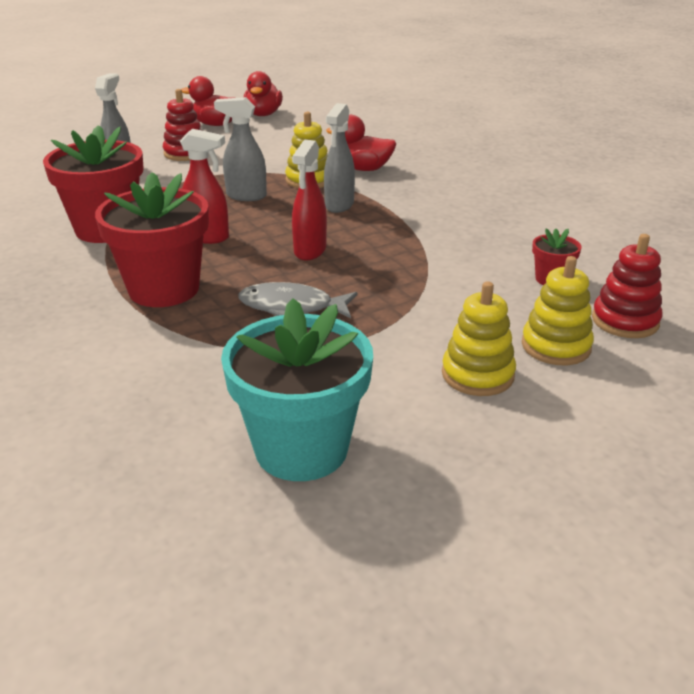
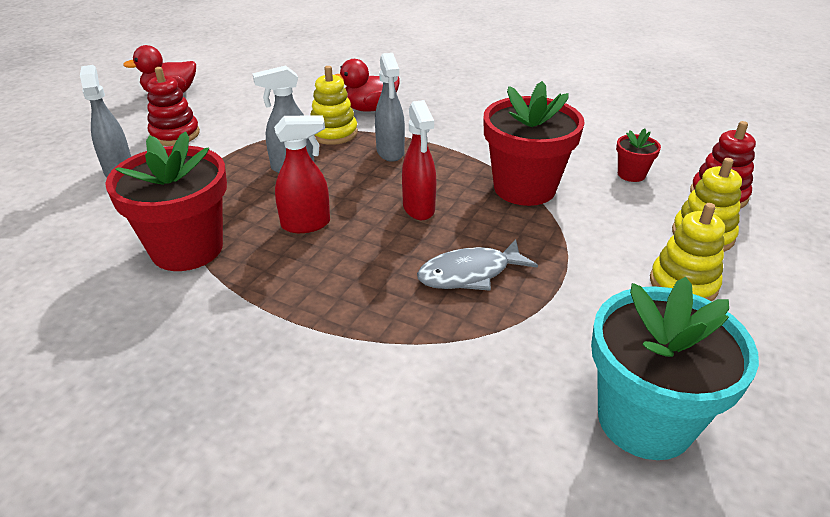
camera: 30 degrees left, 5 degrees up
(164, 289) = (329, 299): red flower pot -> red flower pot (524, 188)
(263, 114) = (208, 72): red duck -> none

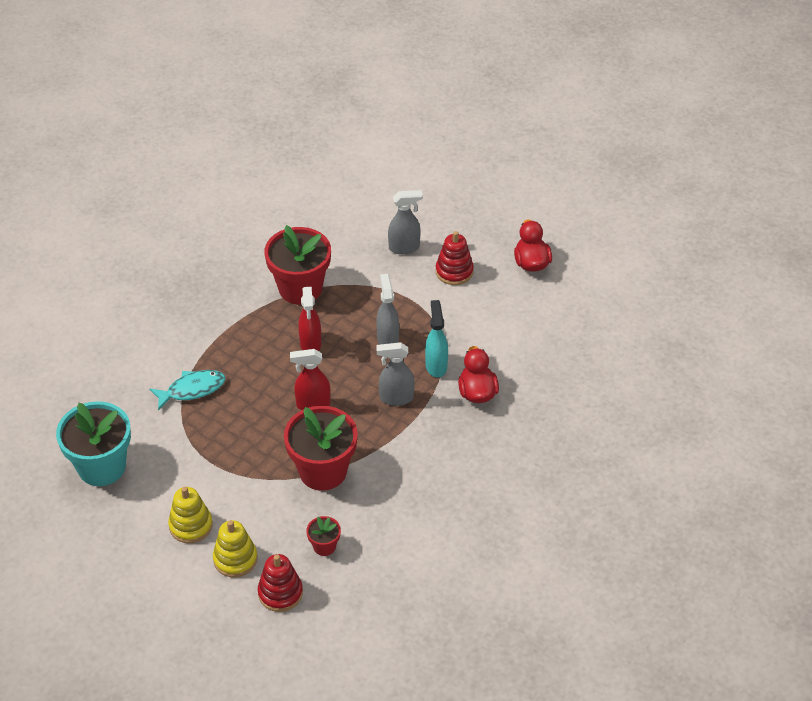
camera: 100 degrees right, 10 degrees up
(333, 133) = (436, 365): yellow stacking toy -> turquoise spray bottle
(423, 332) = (192, 389): none -> turquoise fish
(469, 274) = (234, 419): grey fish -> none

